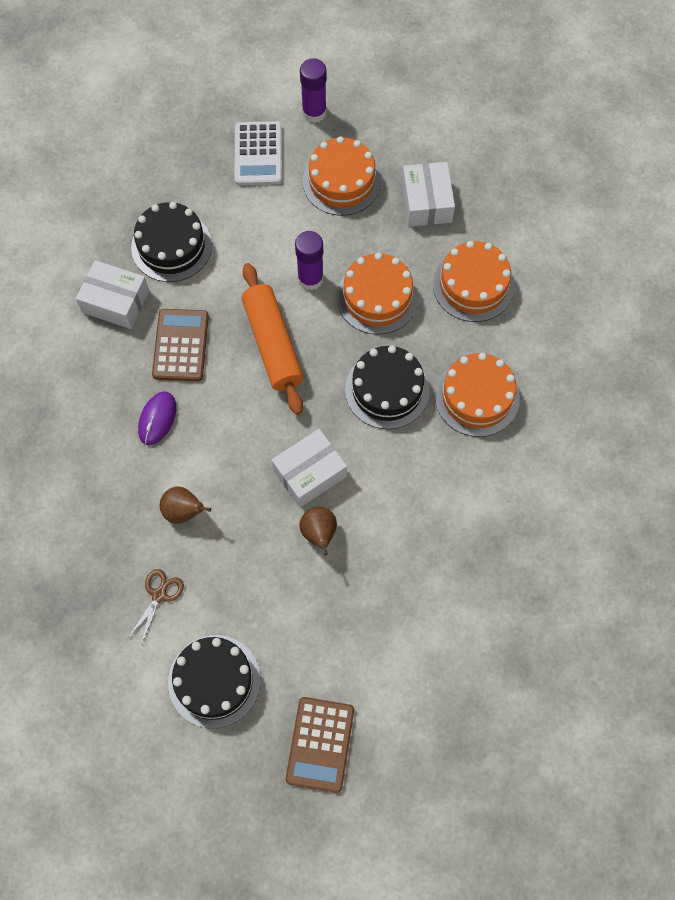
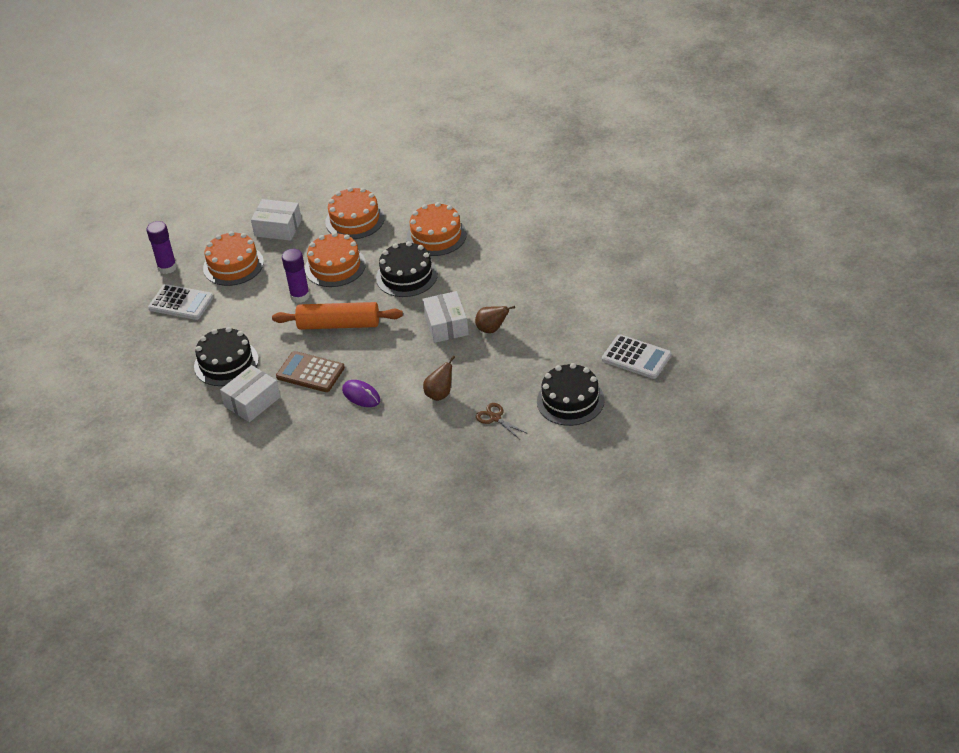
camera: 65 degrees left, 25 degrees down
(320, 744) = (636, 357): brown calculator -> white calculator

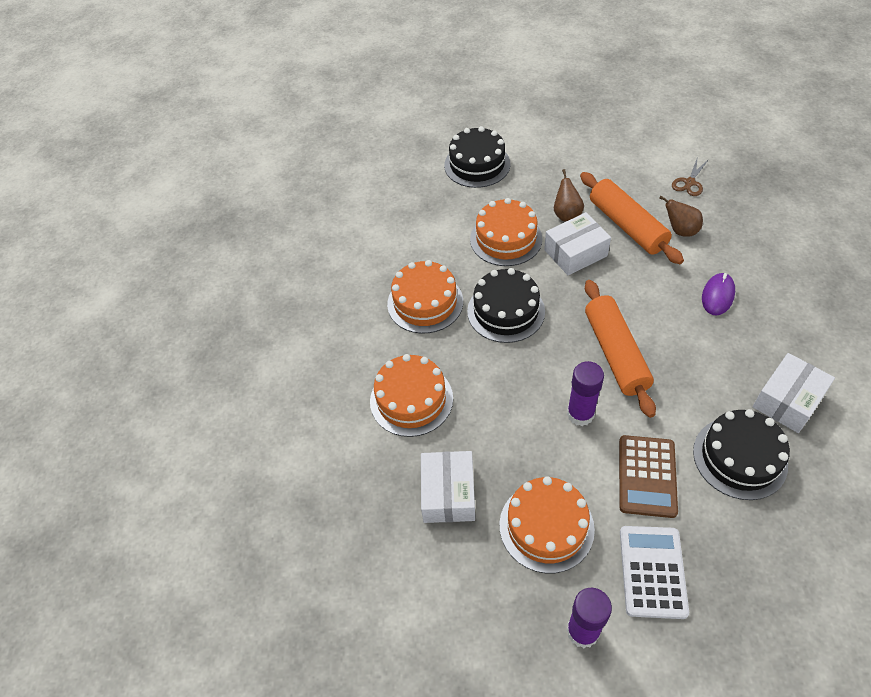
camera: 105 degrees left, 10 degrees up
(252, 402) = (787, 401): white box -> white box turned 75 degrees counterclockwise
(310, 372) = (708, 356): brown calculator -> brown calculator (647, 476)
(335, 266) = (510, 392): orange cake -> orange cake (506, 239)
(461, 363) = (627, 226): none -> orange rolling pin
(570, 401) = (639, 139): black cake -> black cake (477, 164)
(636, 357) = (563, 111): white calculator -> none

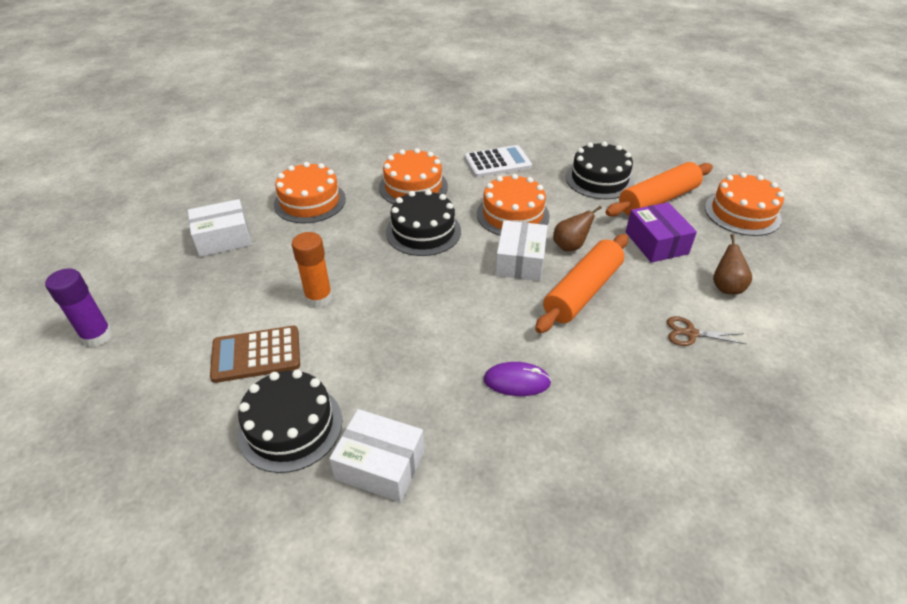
camera: 65 degrees right, 10 degrees down
(546, 526) = (196, 297): orange cake -> orange cake (742, 213)
(575, 253) = (520, 261): white box -> white box turned 60 degrees clockwise
(580, 414) = (319, 298): purple glue stick -> orange glue stick
(581, 162) = (656, 243): none -> purple box
(615, 353) = (399, 310): orange rolling pin -> orange rolling pin (658, 200)
(652, 571) = (153, 373): white calculator -> white calculator (497, 162)
(680, 231) = (602, 335): brown pear -> brown pear (726, 287)

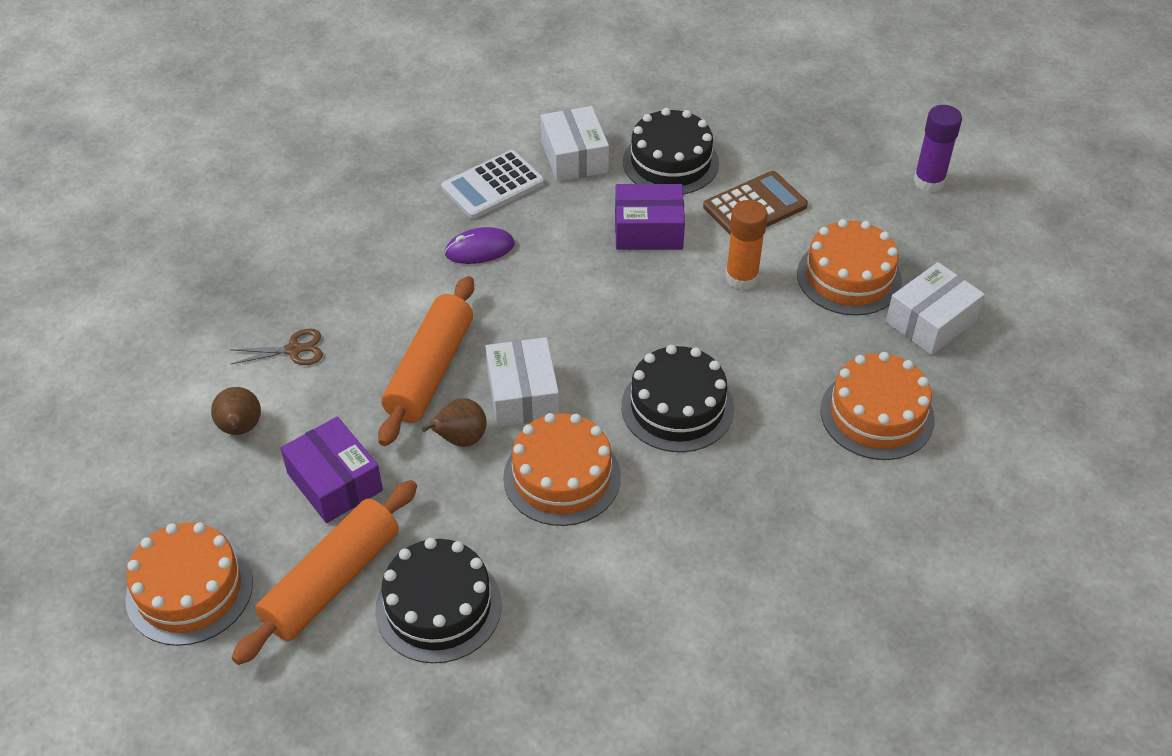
camera: 160 degrees right, 5 degrees up
(361, 358) = (648, 230): none -> purple box
(380, 465) = (574, 157): white box -> white box turned 75 degrees clockwise
(413, 187) = (744, 492): orange cake -> orange cake (849, 277)
(497, 162) = (634, 599): white calculator -> white calculator (493, 186)

